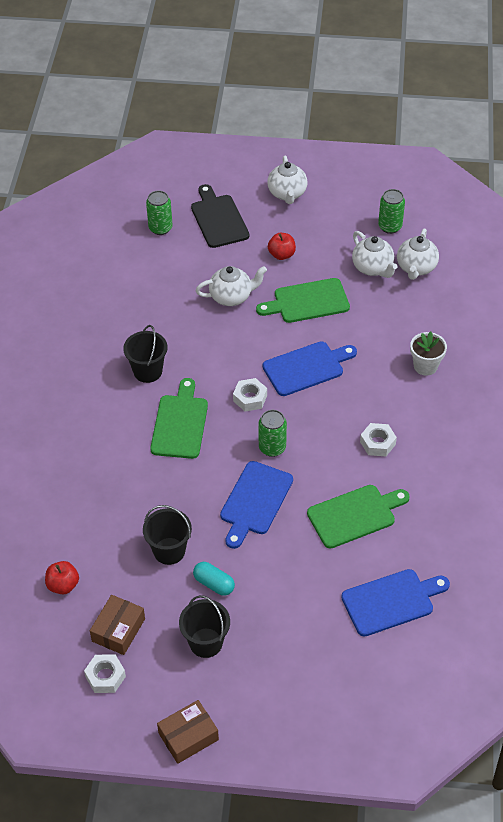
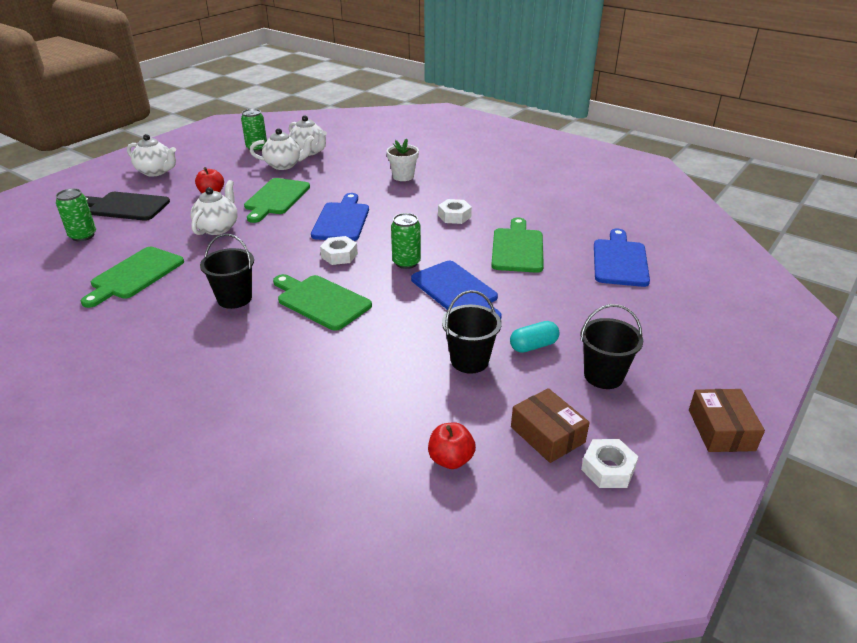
camera: 60 degrees left, 15 degrees down
(135, 296) = (135, 275): none -> green cutting board

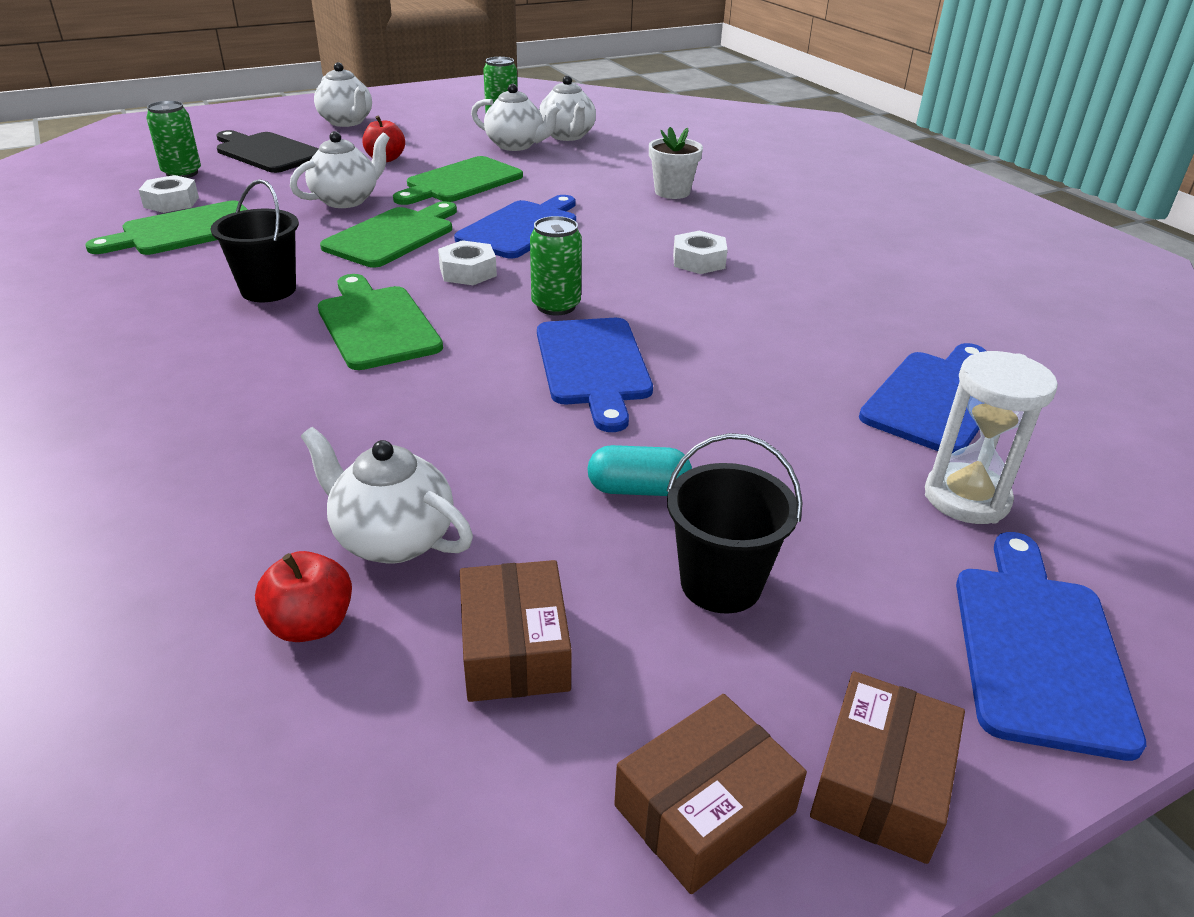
camera: 25 degrees right, 0 degrees up
(447, 408) = (392, 539): none -> white teapot
(469, 361) = (506, 477): black bucket -> none
(517, 248) = (760, 331): green cutting board -> green cutting board (393, 236)
(608, 469) = (565, 760): white nut -> white nut (171, 202)
(665, 304) = (966, 498): none -> white hourglass
(671, 464) = (704, 808): none -> brown box
(734, 358) = (1038, 648): none -> blue cutting board

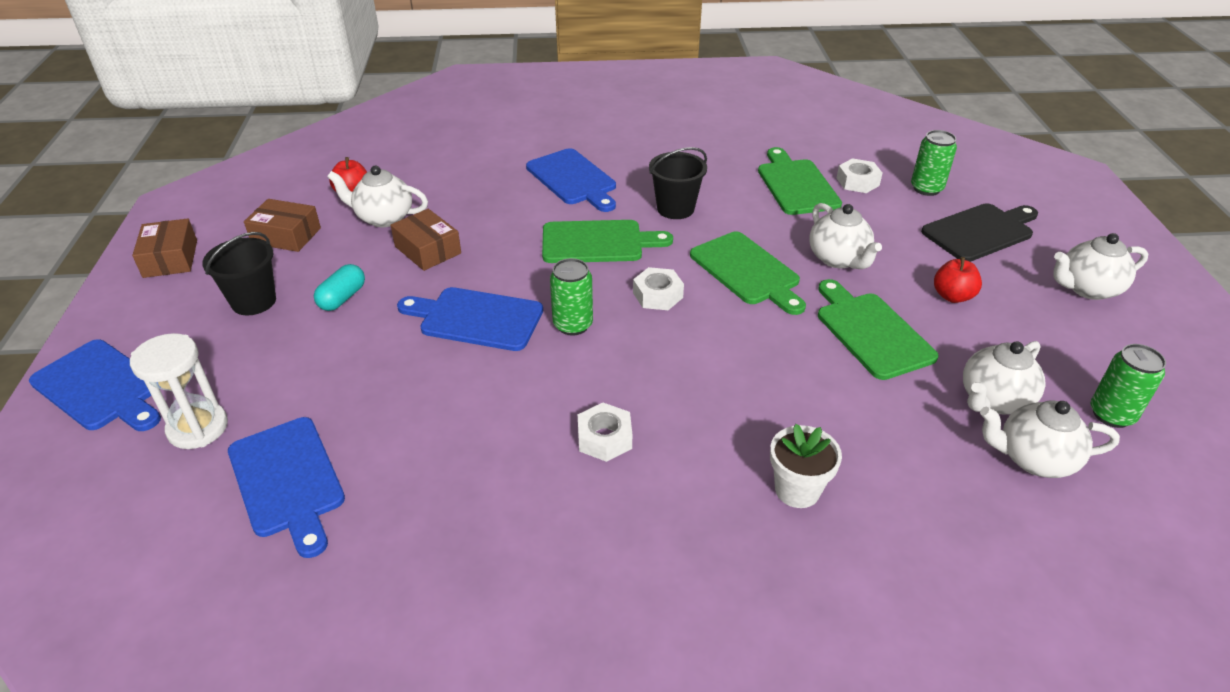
camera: 115 degrees right, 5 degrees up
(392, 539) = (383, 218): white teapot -> white teapot turned 135 degrees counterclockwise
(521, 228) = (735, 344): blue cutting board -> blue cutting board (573, 179)
(881, 783) = (123, 303): brown box -> brown box (427, 250)

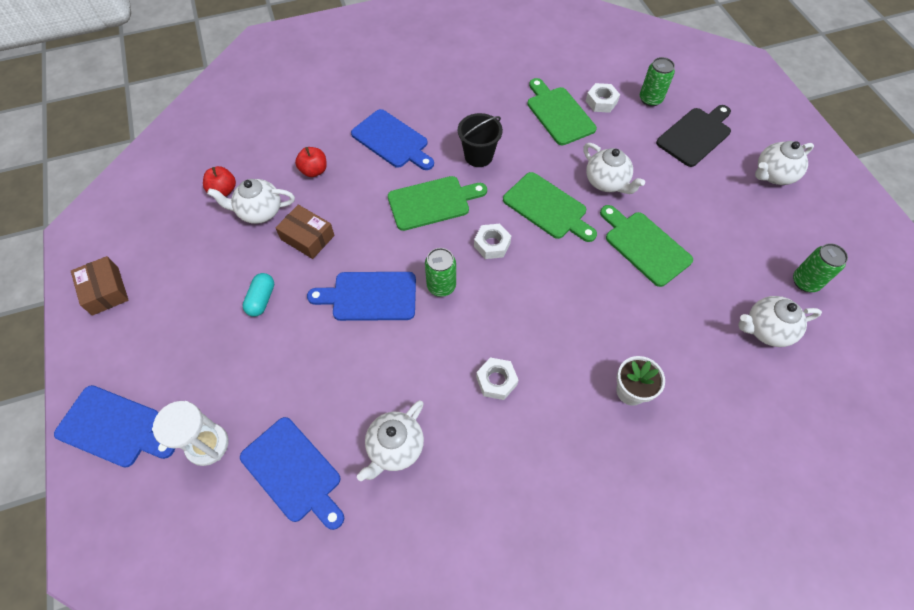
camera: 15 degrees left, 20 degrees up
(254, 301) = (194, 318): black bucket -> none
(286, 235) = (189, 246): brown box -> none
(952, 296) = (689, 201): red apple -> red apple (314, 171)
(993, 400) = (733, 287): white teapot -> white teapot (395, 448)

